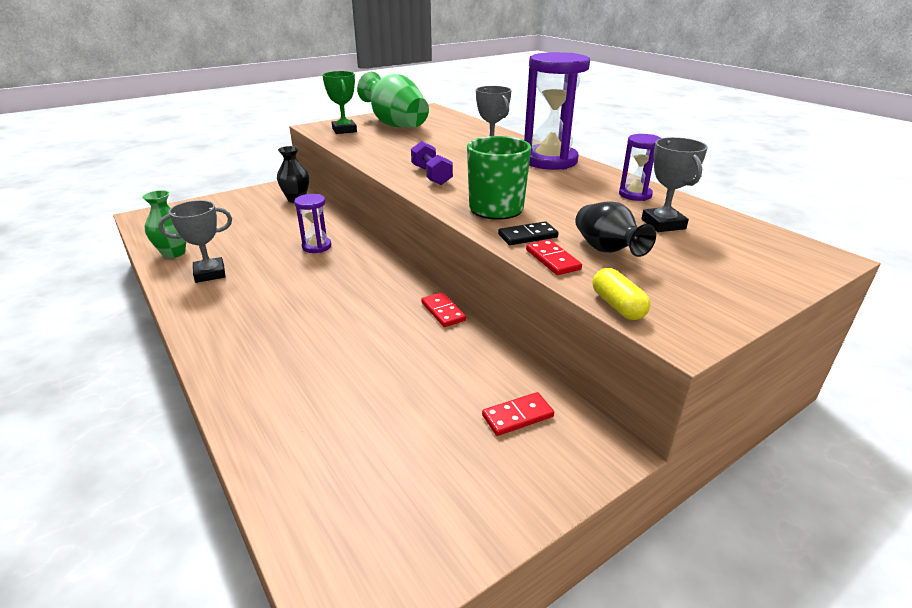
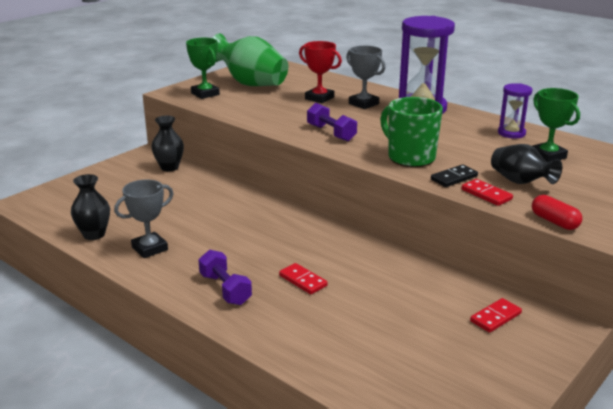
camera: 15 degrees left, 5 degrees down
(174, 253) = (94, 234): green vase -> black vase
(243, 328) = (225, 289): none -> purple dumbbell
(316, 246) = (230, 211): purple hourglass -> none
(443, 311) = (386, 251): red domino -> red domino (303, 280)
(450, 142) = (319, 98): none -> red trophy
(617, 306) = (554, 222): yellow capsule -> red capsule
(663, 224) = (547, 156): grey trophy -> green trophy

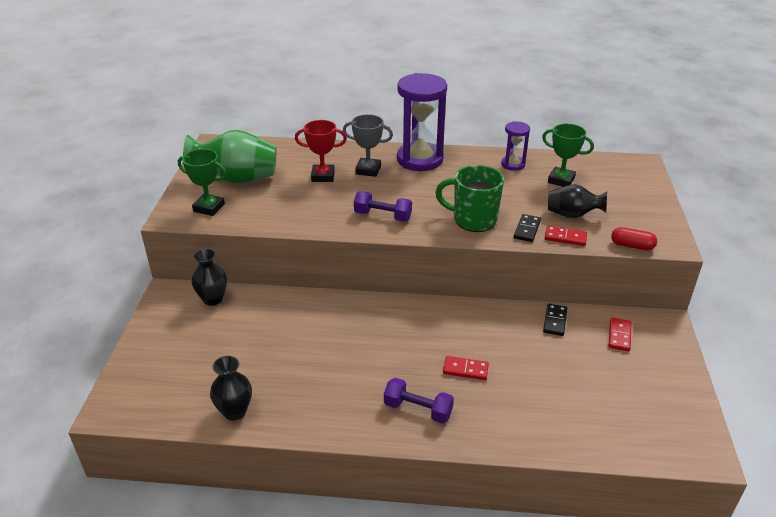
camera: 35 degrees left, 10 degrees up
(150, 248) = (306, 400): grey trophy -> none
(439, 281) = (554, 321): none -> black domino

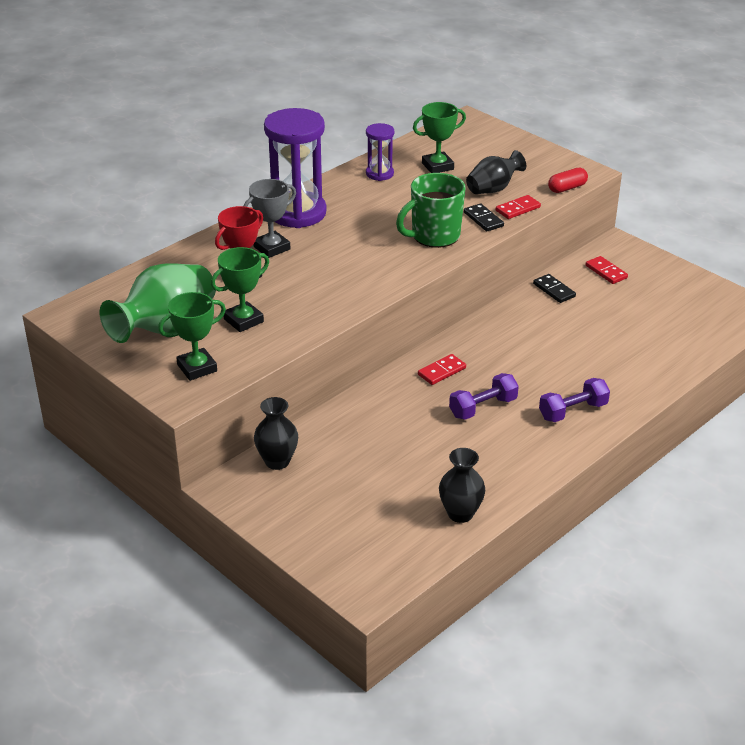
camera: 50 degrees left, 0 degrees up
(277, 199) = (243, 320): none -> green trophy
(383, 216) = (361, 277): purple dumbbell -> purple dumbbell (483, 407)
(465, 369) = (556, 364): red domino -> red domino (441, 371)

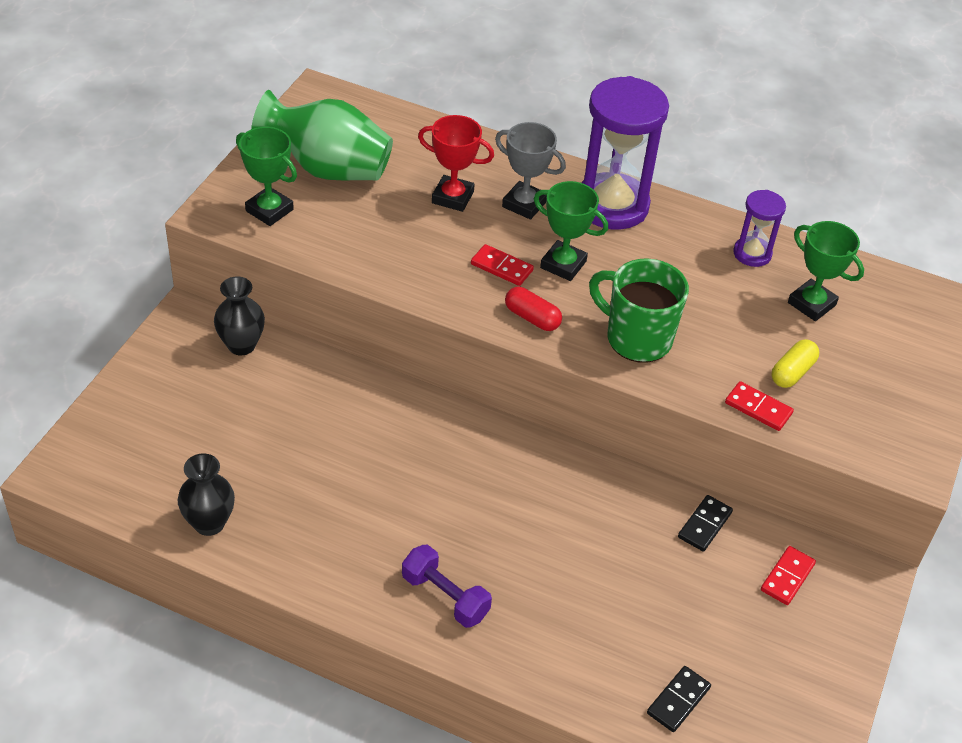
camera: 65 degrees right, 10 degrees up
(243, 320) = (370, 221): green trophy -> green trophy (563, 264)
(441, 371) = (464, 446): red domino -> red domino (501, 267)
(483, 219) = (708, 378): black domino -> black domino (678, 700)
(483, 407) = (411, 502): purple dumbbell -> none
(493, 189) = (792, 372): black vase -> yellow capsule
(567, 188) = (852, 452): red capsule -> red capsule (532, 318)

